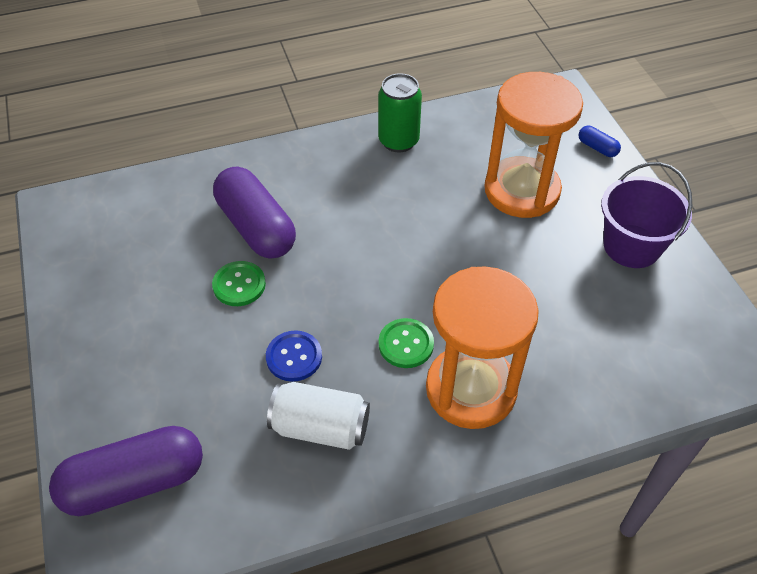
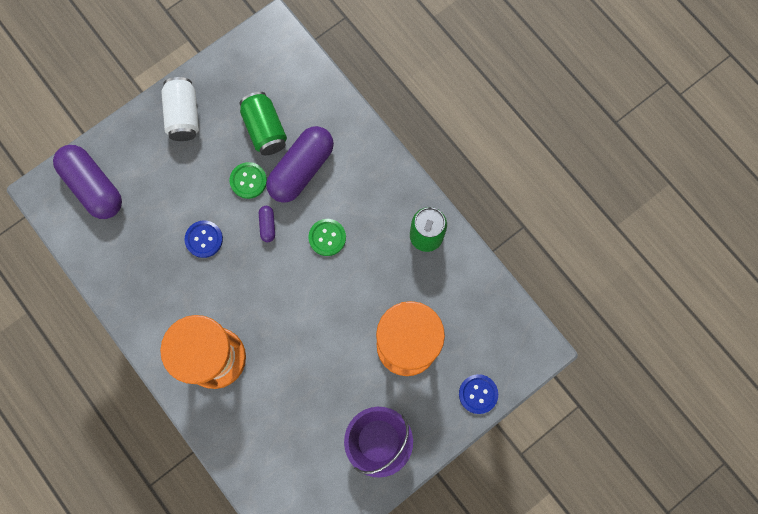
camera: 70 degrees right, 25 degrees up
(181, 249) = (265, 129): none -> green can
(311, 281) = (267, 225): none -> purple capsule
(320, 427) = (159, 275): white can -> white can (184, 115)
(406, 344) = (236, 306): green button -> green button (327, 237)
(597, 148) = (478, 394): blue capsule -> blue button

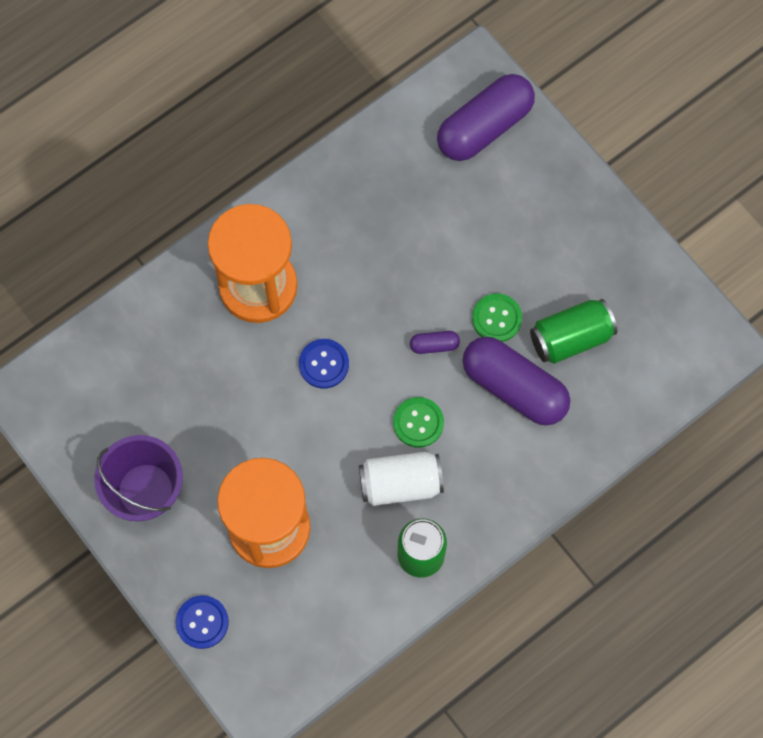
camera: 90 degrees right, 5 degrees down
(184, 115) = (587, 232): white can -> white can (400, 484)
(204, 239) = (415, 265): blue button -> blue button (324, 364)

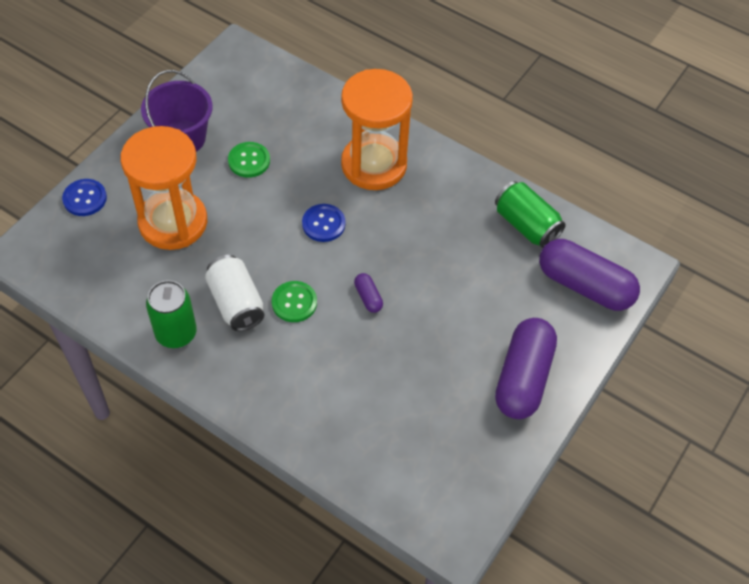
camera: 70 degrees right, 15 degrees down
(496, 318) = (410, 338): green button -> green button (249, 161)
(514, 387) = (350, 367): purple capsule -> purple capsule (523, 378)
(571, 338) = (413, 402): green can -> green can (526, 225)

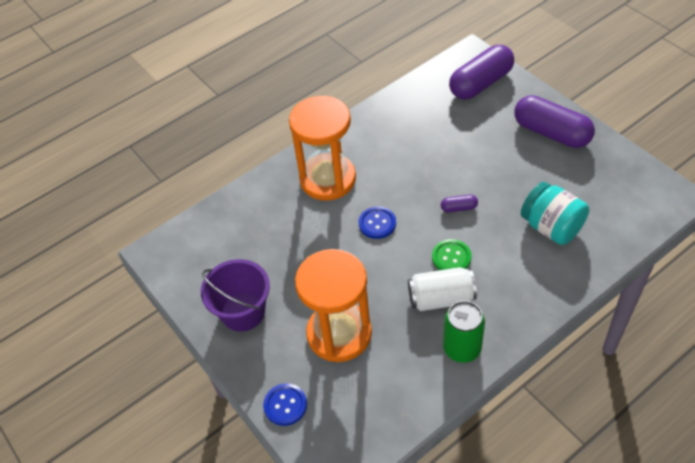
camera: 65 degrees left, 5 degrees down
(249, 161) = (290, 264): green button -> none
(365, 397) = (551, 227): none -> turquoise jar
(526, 225) = (418, 102): green can -> none

